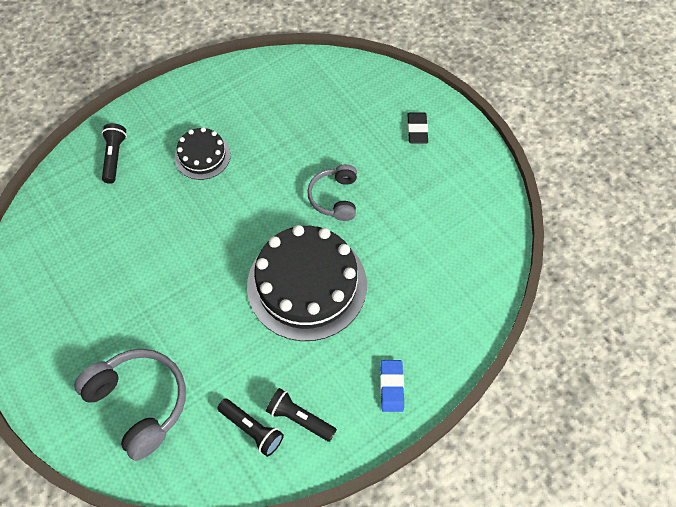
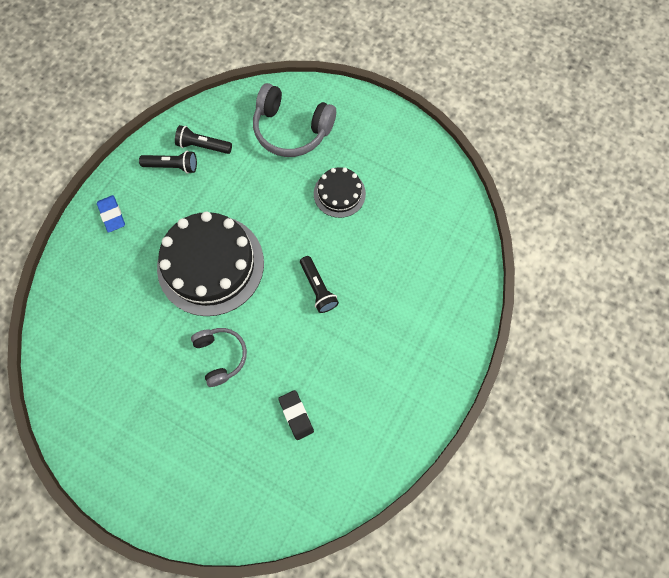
camera: 155 degrees right, 10 degrees up
(114, 157) = (442, 307): black flashlight -> black flashlight (318, 288)
(202, 156) = (365, 344): black cake -> black cake (339, 193)
(417, 130) = (169, 472): black eraser -> black eraser (296, 415)

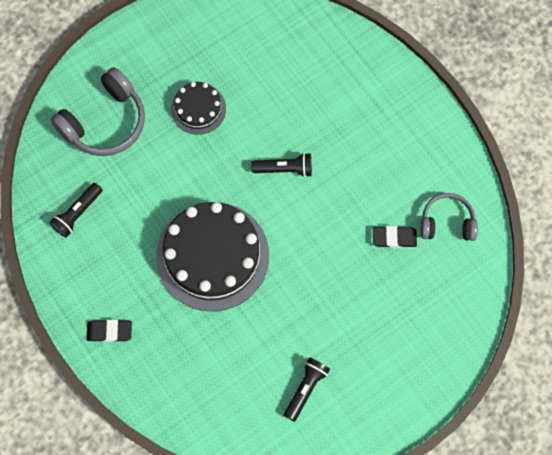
camera: 65 degrees left, 0 degrees up
(112, 215) = (109, 331): blue eraser -> black eraser
(172, 166) = (85, 252): black flashlight -> black flashlight (306, 389)
(221, 356) = (309, 281): grey headphones -> grey headphones (447, 222)

